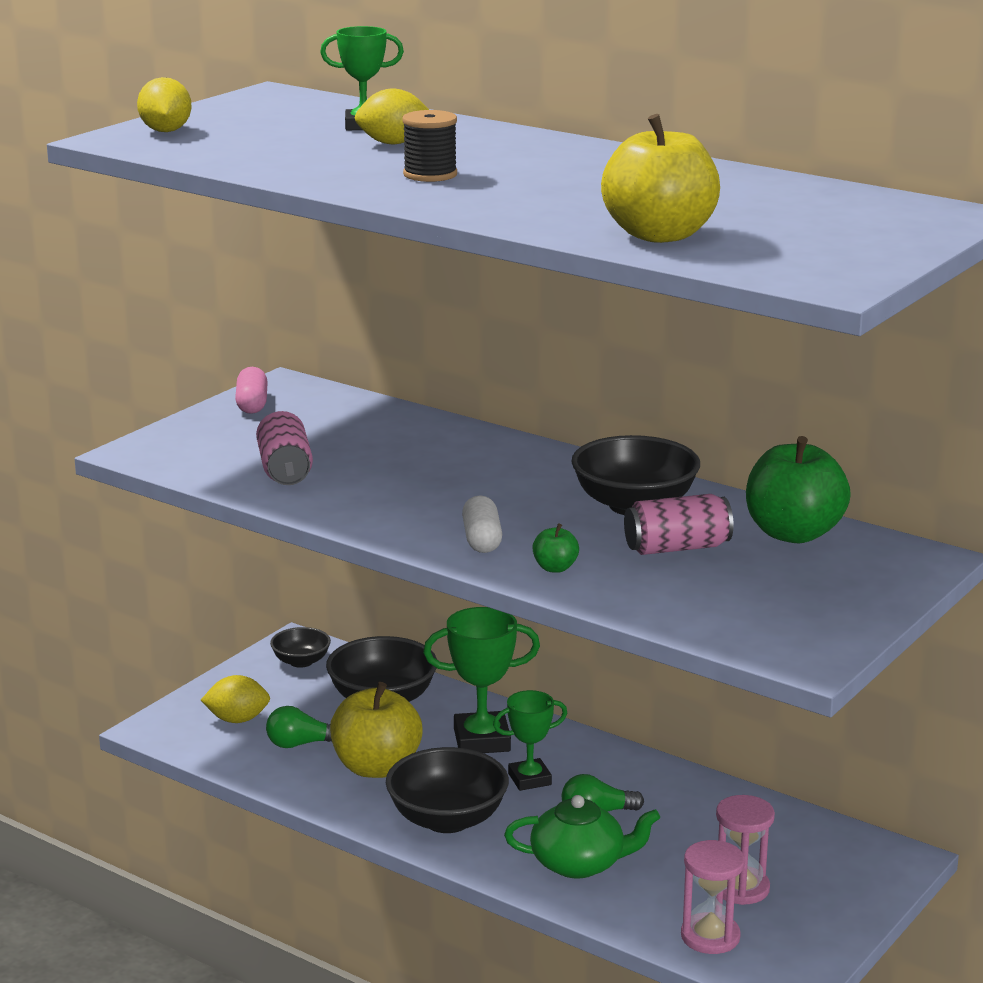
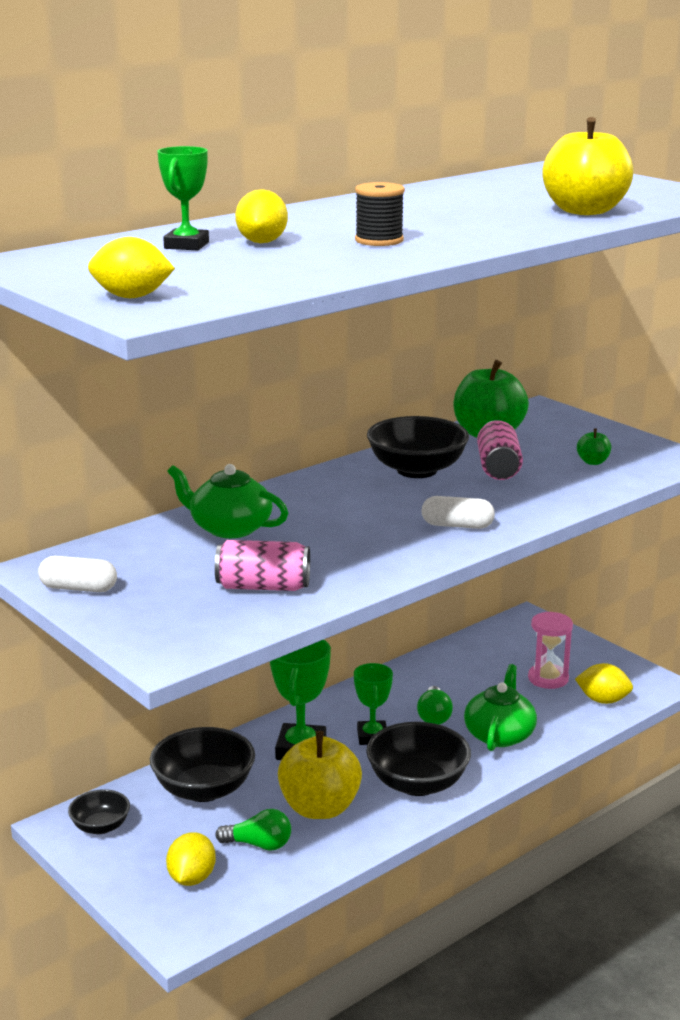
camera: 75 degrees left, 0 degrees up
(252, 404) = (78, 588): pink capsule -> white capsule
(301, 744) = (259, 845): green light bulb -> green light bulb turned 90 degrees counterclockwise
(413, 439) = (229, 528): none -> green teapot
(555, 568) = (519, 508): green apple -> green apple (593, 462)
(710, 936) = (603, 700): pink hourglass -> yellow lemon

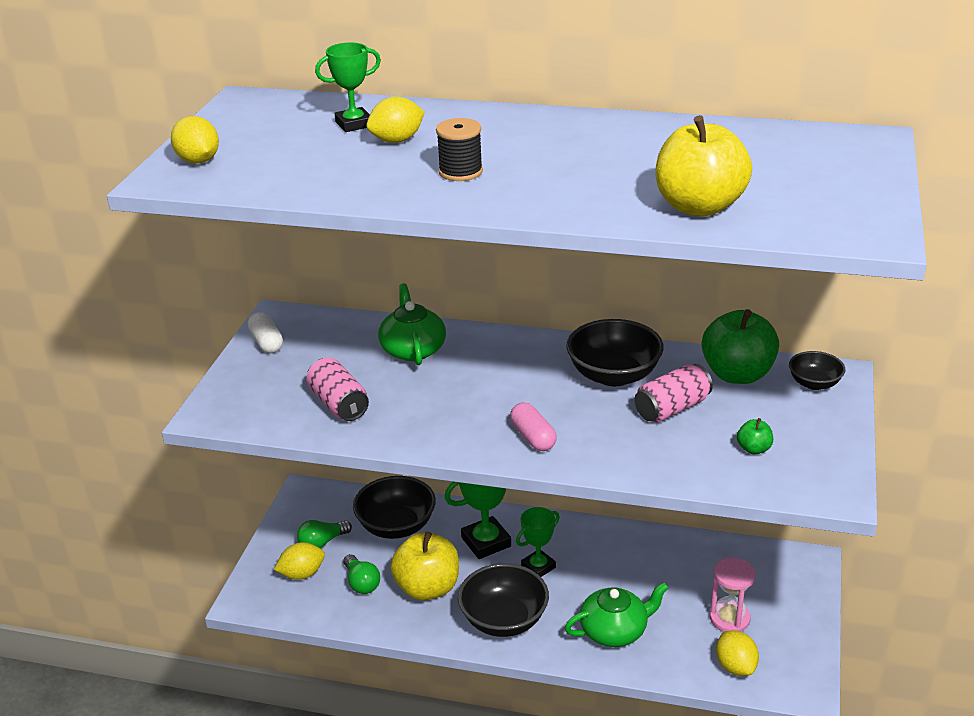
camera: 55 degrees right, 10 degrees up
(100, 826) = (318, 507): black bowl -> black bowl (814, 383)
(434, 716) = (600, 583): green light bulb -> green light bulb (322, 542)
(457, 525) = (533, 437): white capsule -> pink capsule

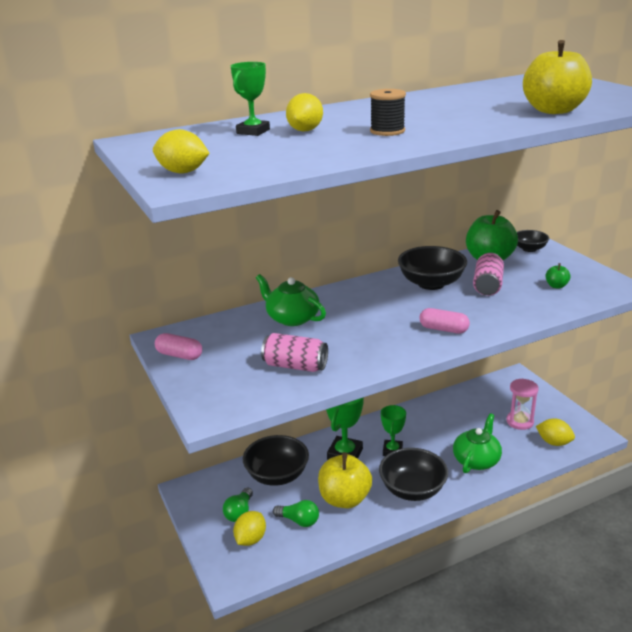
camera: 40 degrees left, 5 degrees down
(266, 342) = (179, 355): white capsule -> pink capsule

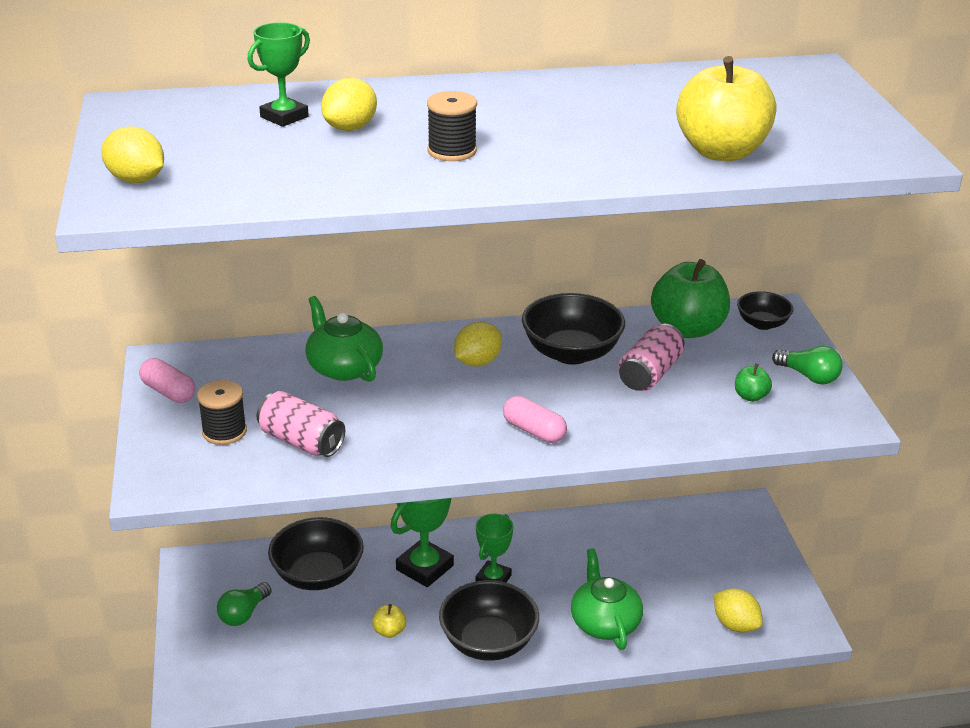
camera: 15 degrees right, 5 degrees up
(236, 371) = (224, 432): none -> black spool
(250, 539) = (239, 654): yellow lemon -> yellow lemon (477, 362)
(299, 521) = (313, 645): green light bulb -> green light bulb (809, 376)
(344, 499) = (389, 631): yellow apple -> yellow apple, size x0.44
(476, 460) = (604, 622): green teapot -> green teapot turned 60 degrees counterclockwise
(520, 421) = (705, 581): pink hourglass -> none

